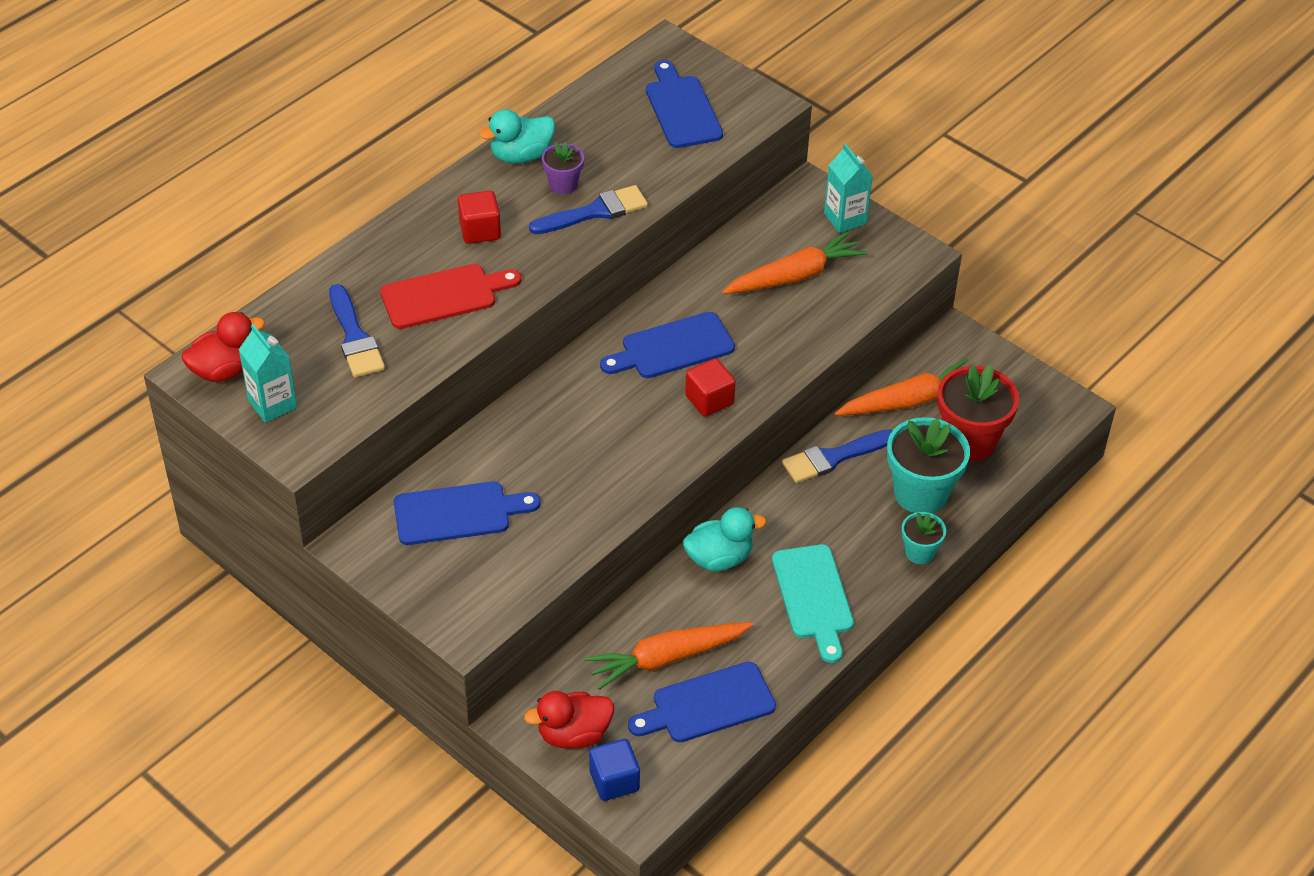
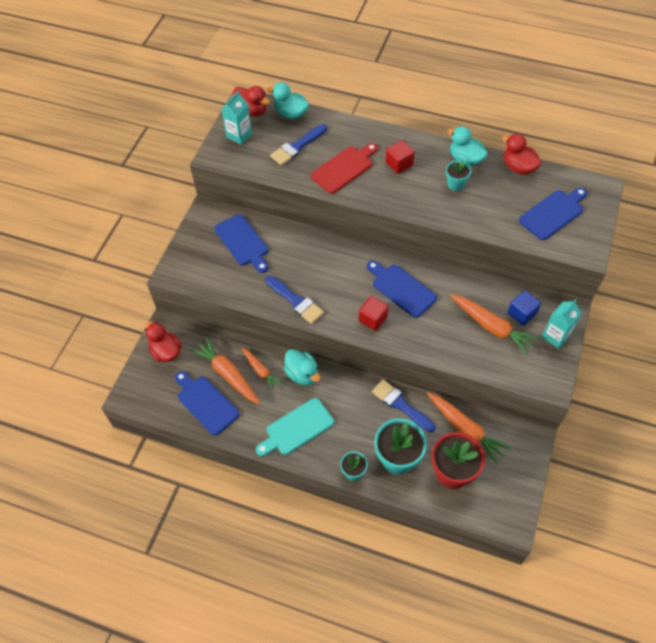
camera: 70 degrees right, 10 degrees up
(271, 321) = (290, 113): none -> turquoise duck
(444, 296) = (344, 168): red cutting board -> red cutting board turned 90 degrees counterclockwise
(563, 184) = (455, 184): purple flower pot -> turquoise flower pot
(575, 108) = (518, 167): none -> red duck
(595, 212) = (443, 205): blue brush -> blue brush (296, 301)
(614, 781) = (145, 379): blue cube -> blue cube (521, 313)
(683, 611) = (261, 370): none -> orange carrot

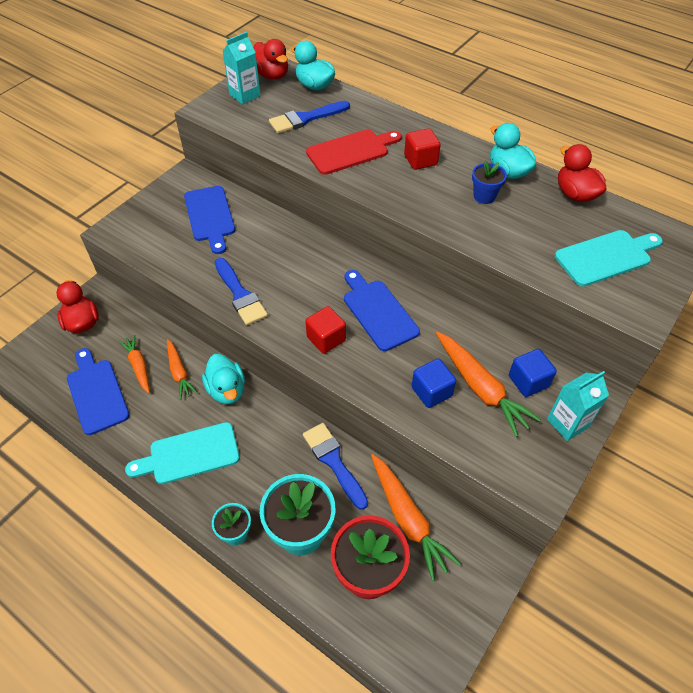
camera: 15 degrees right, 5 degrees down
(227, 374) = (138, 366): orange carrot -> orange carrot, size x0.62
(455, 184) = (484, 196): turquoise flower pot -> blue flower pot
(460, 338) = (431, 391): none -> blue cube
(553, 213) = (606, 257): blue cutting board -> turquoise cutting board

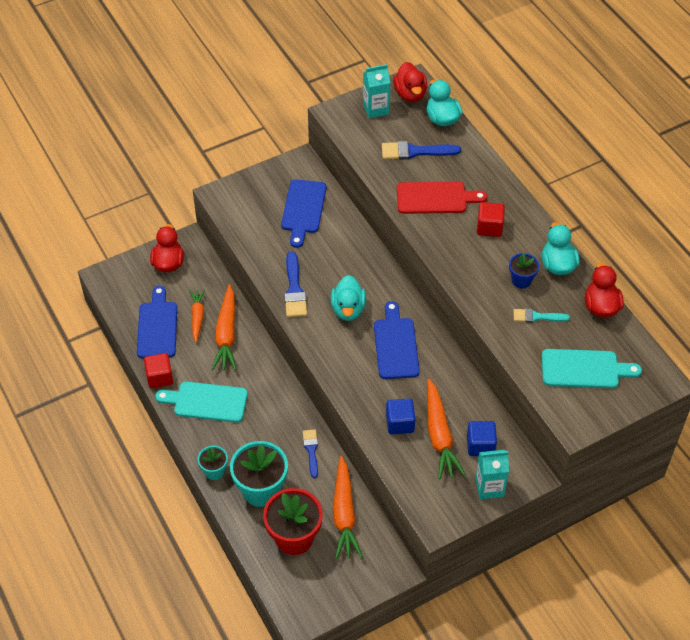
camera: 25 degrees right, 0 degrees up
(179, 372) = (226, 334): orange carrot -> orange carrot, size x1.60
(227, 390) = (257, 363): turquoise duck -> turquoise duck (348, 309)
(326, 339) = (342, 351): red cube -> red cube (160, 377)
(333, 461) = (311, 450): blue brush -> blue brush, size x0.64
(524, 224) = (537, 317): none -> turquoise brush

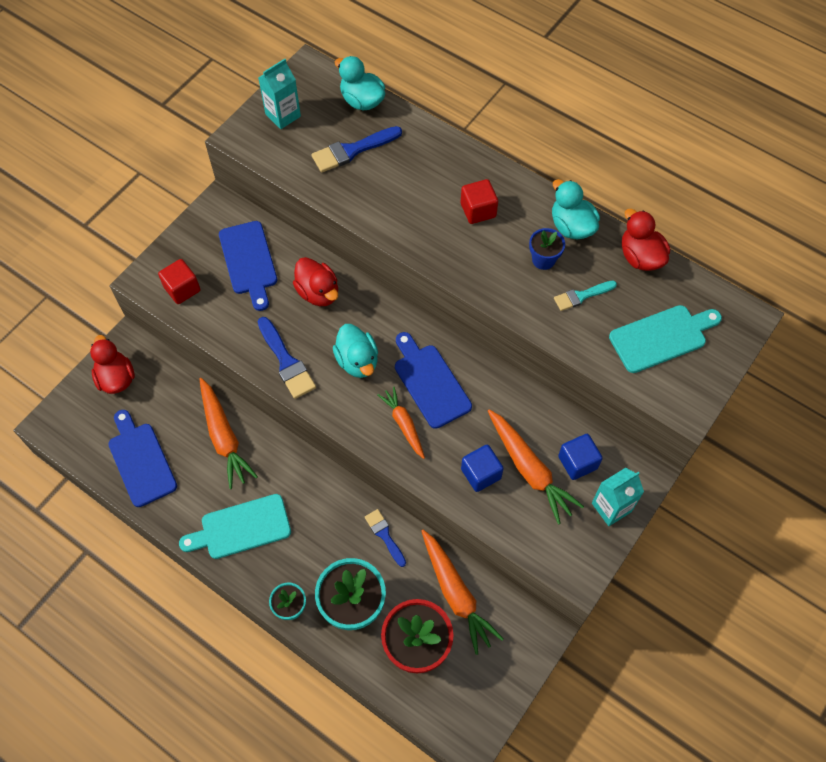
camera: 25 degrees left, 10 degrees up
(160, 377) = (173, 521): red cube -> red cube (182, 289)
(197, 317) = (181, 430): orange carrot -> orange carrot (403, 424)
(410, 94) = (312, 84): red duck -> red duck (318, 292)
(435, 198) = (402, 198): red cutting board -> none

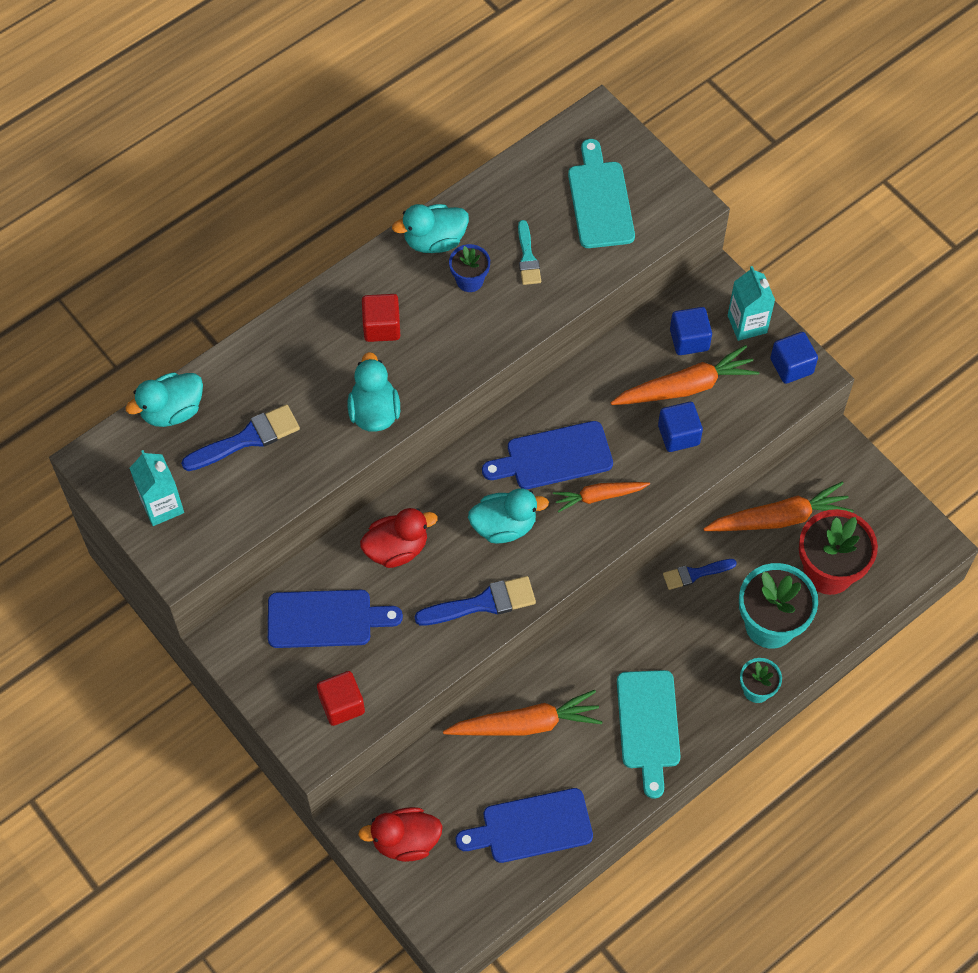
camera: 75 degrees left, 0 degrees up
(352, 150) = (247, 438): blue brush -> blue brush turned 105 degrees counterclockwise
(400, 224) = (374, 412): none -> turquoise duck
(581, 554) = (791, 366): none -> blue cube
(640, 257) = (495, 188): red duck -> none

